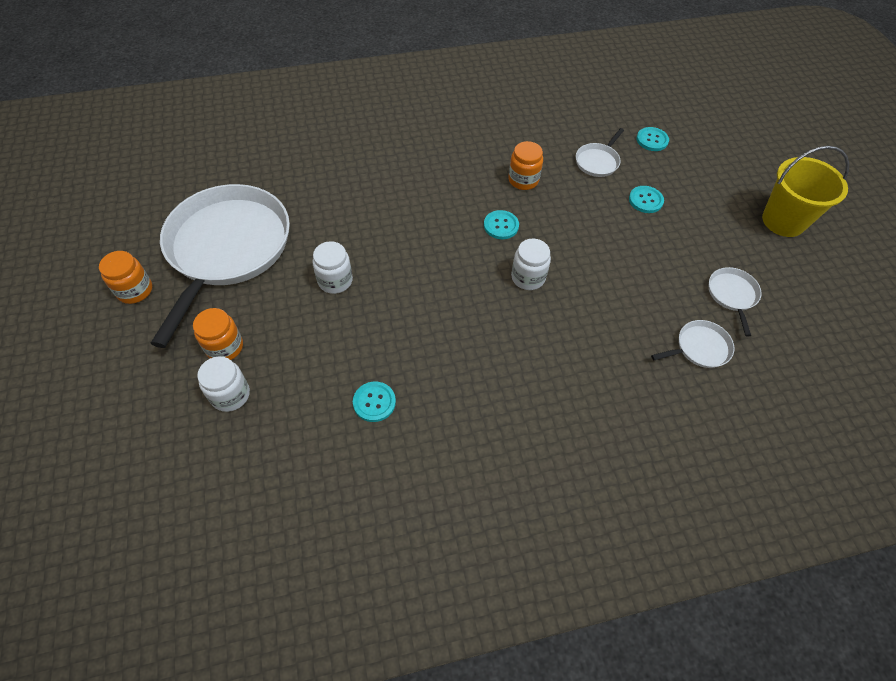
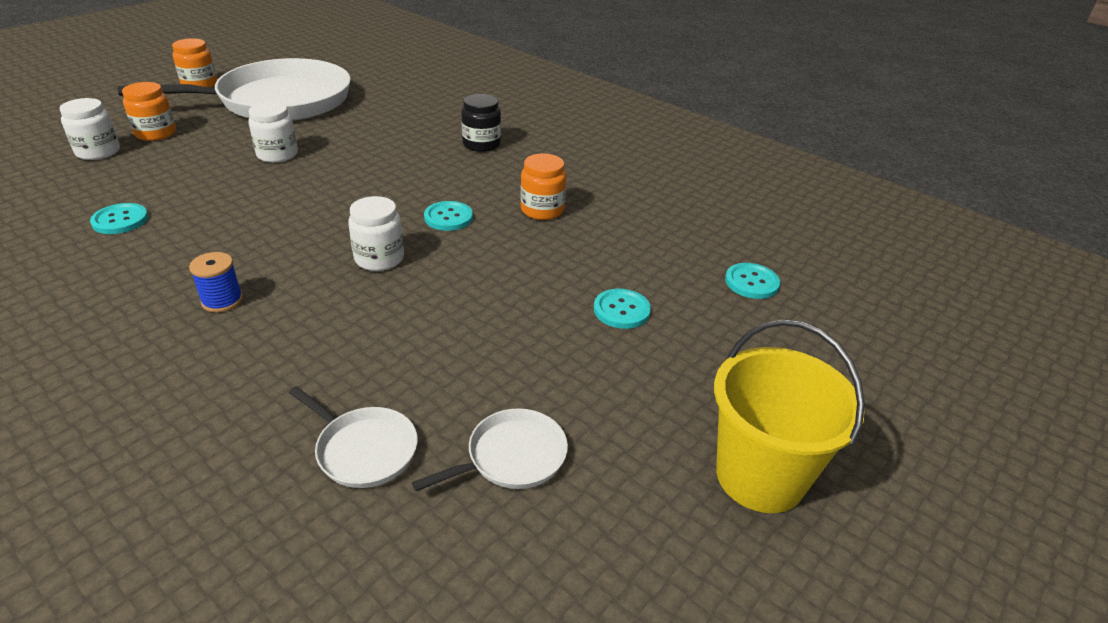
camera: 55 degrees right, 20 degrees down
(412, 166) = (481, 144): none -> black jar
(527, 369) = (222, 301): none -> blue spool
(598, 161) = (646, 251): white pan -> none

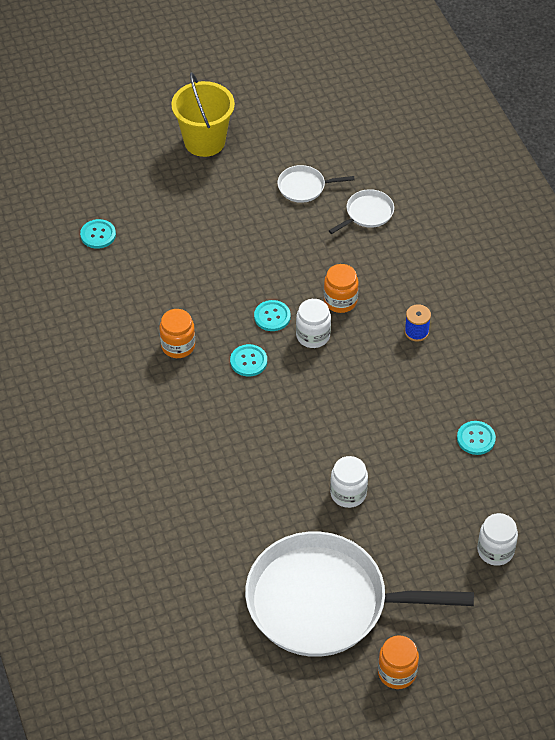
camera: 150 degrees left, 15 degrees up
(156, 133) = (446, 569): orange jar -> orange jar (340, 301)
(363, 449) = (367, 213): white pan -> white pan turned 75 degrees clockwise
(481, 144) = (170, 450): black jar -> none
(621, 310) = (193, 243): turquoise button -> turquoise button (272, 316)

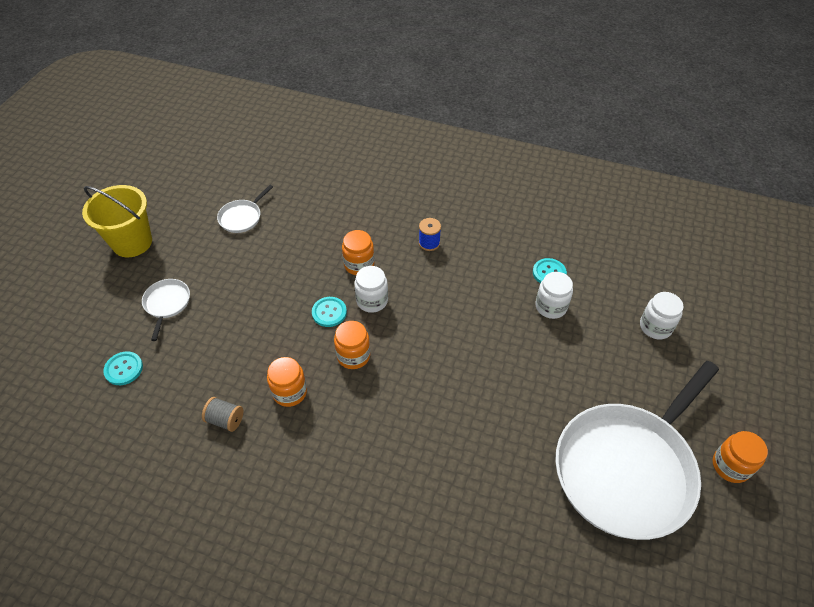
camera: 50 degrees left, 0 degrees up
(119, 326) = (225, 420): none -> grey spool
(248, 361) = (353, 356): turquoise button -> orange jar
(348, 493) = (534, 379): white jar -> white jar (551, 307)
(367, 213) = (304, 201): white pan -> white pan (167, 304)

